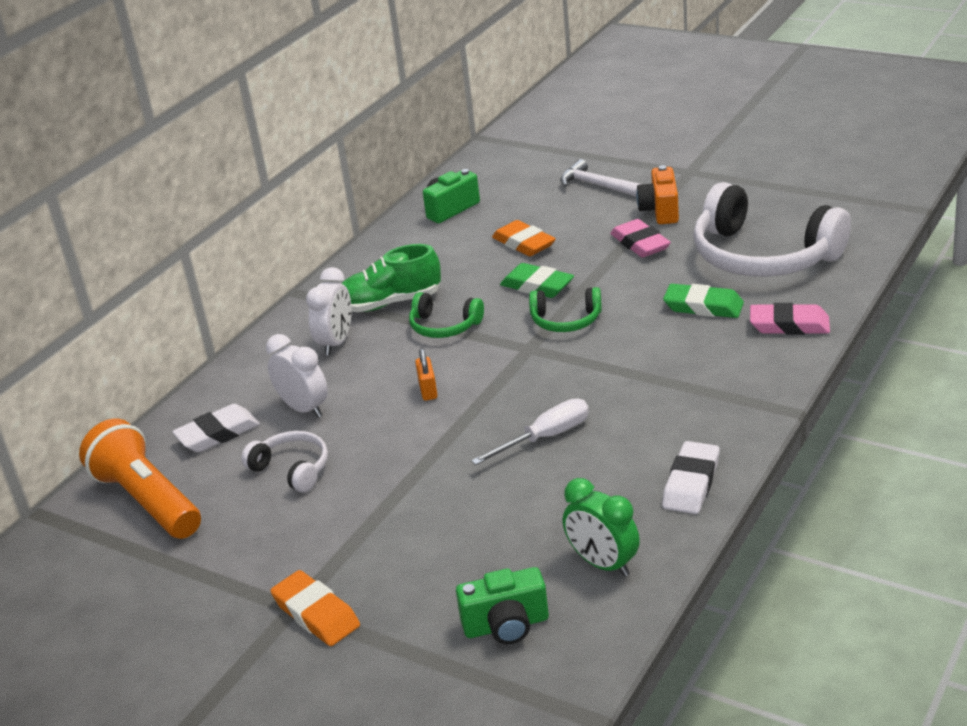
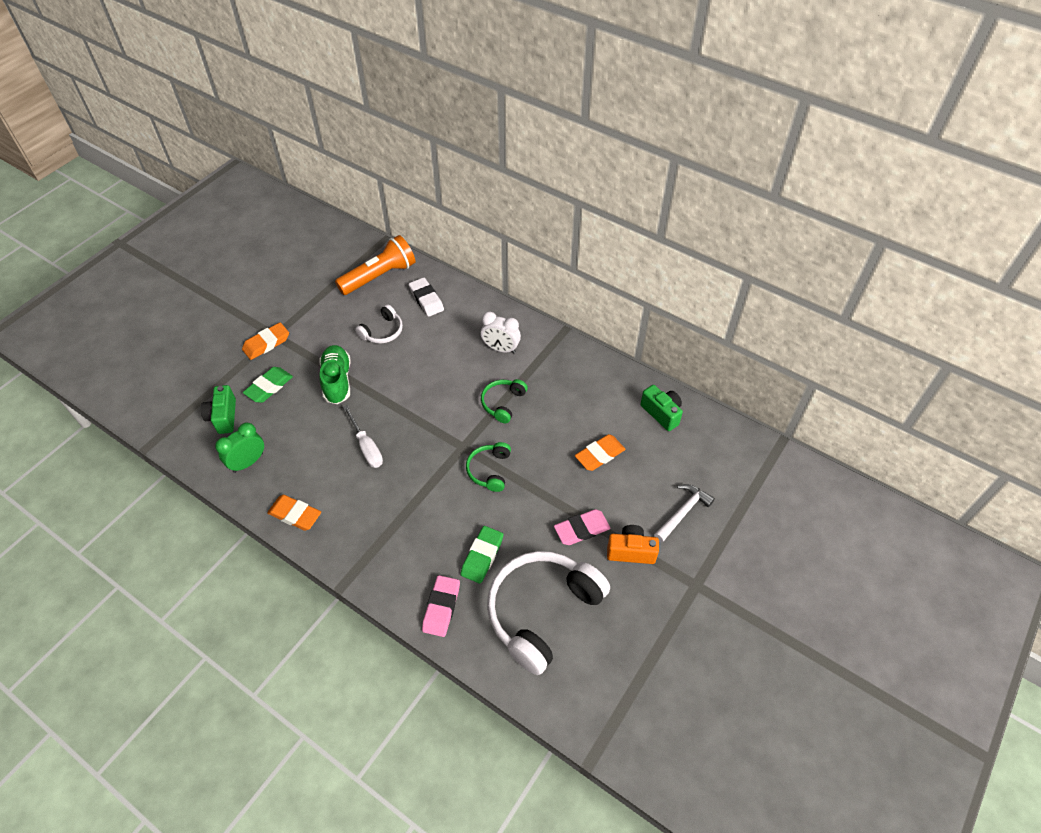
camera: 90 degrees right, 20 degrees up
(304, 408) = (437, 335): white clock -> none
(390, 303) = (539, 375): green shoe -> green shoe (337, 381)
(428, 390) = (435, 392): orange padlock -> none
(537, 286) = (538, 458): green eraser -> green eraser (269, 387)
(691, 483) = (295, 515): white eraser -> orange eraser

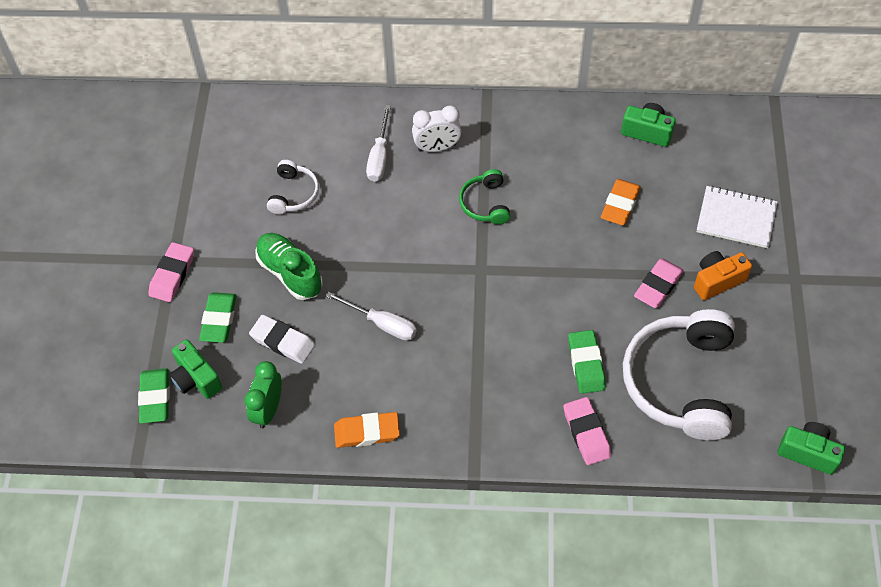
camera: 30 degrees left, 5 degrees up
(190, 415) = (155, 398): none -> green eraser
(266, 343) = (172, 275): orange eraser -> pink eraser
(379, 276) = (236, 133): orange flashlight -> none
(426, 299) = (312, 134): white eraser -> white eraser (283, 341)
(457, 335) = (379, 156): none -> white screwdriver
(489, 470) = (526, 278): green headphones -> none
(600, 731) = (808, 452): none -> green camera
(682, 512) = (736, 218): white hammer -> white notebook

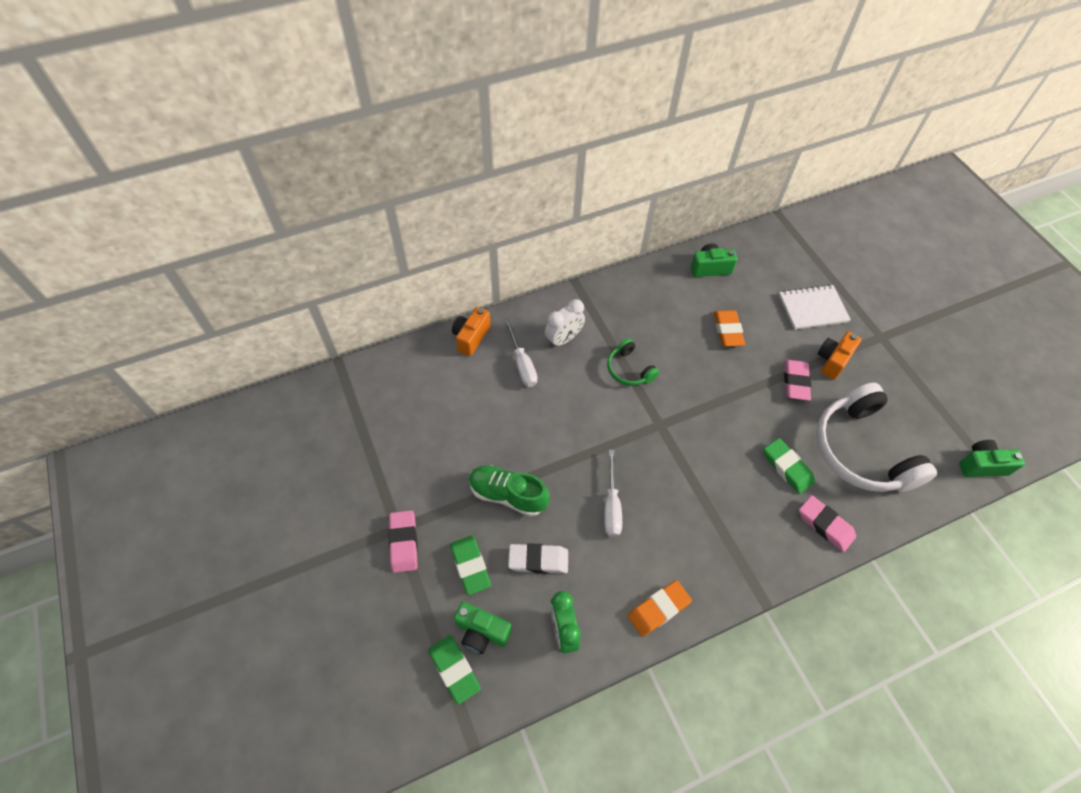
camera: 30 degrees left, 0 degrees up
(294, 194) = (470, 424): white headphones -> none
(344, 111) = (471, 337): none -> orange camera
(382, 324) = (611, 506): white screwdriver -> white screwdriver turned 90 degrees clockwise

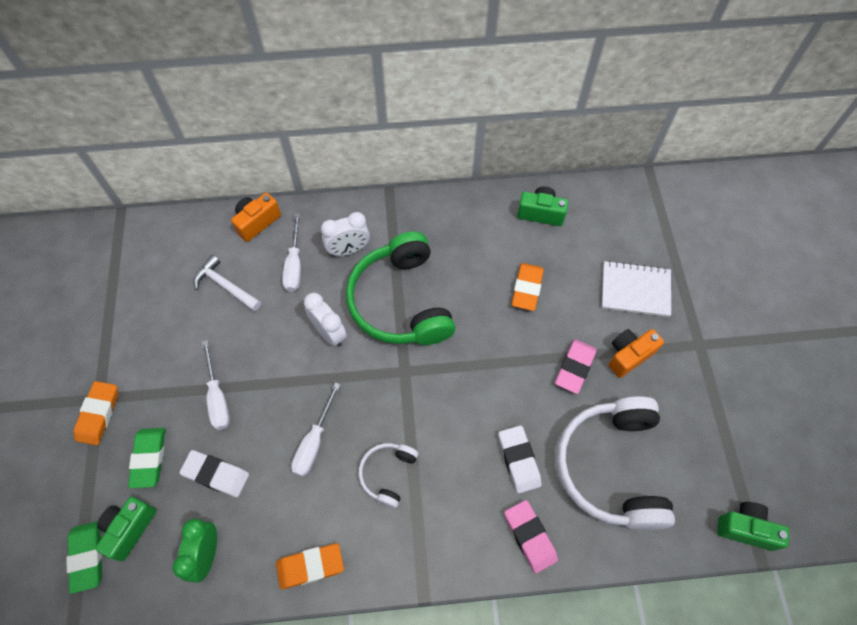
camera: 20 degrees right, 5 degrees up
(404, 543) = (98, 414): pink eraser -> orange eraser
(468, 398) = (225, 286): none -> white hammer
(482, 632) = (129, 529): green camera -> green camera turned 75 degrees clockwise
(508, 495) = (217, 397): green shoe -> white screwdriver
(580, 412) = (329, 333): none -> white clock
(629, 369) = (400, 302): green headphones -> green headphones, size x2.08
(686, 512) = (387, 474): none -> white headphones
(787, 467) = (519, 460): green eraser -> white eraser

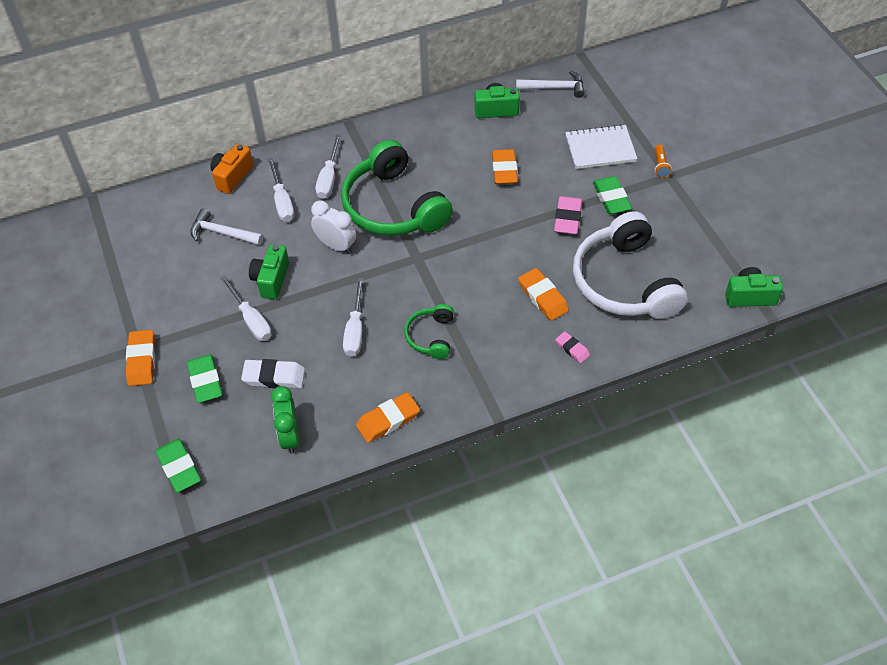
camera: 15 degrees left, 10 degrees down
(129, 529) = (209, 437): green camera -> green camera (271, 280)
(348, 250) = (329, 178): white clock -> white screwdriver
(387, 474) = (431, 336): white headphones -> green headphones
(519, 460) = (543, 297): white eraser -> orange eraser
(530, 537) = (572, 349): pink eraser -> pink eraser, size x0.60
(609, 202) = (554, 88): none -> white hammer
(628, 355) = (611, 198): orange camera -> green eraser
(694, 329) = (660, 166): none -> orange flashlight

